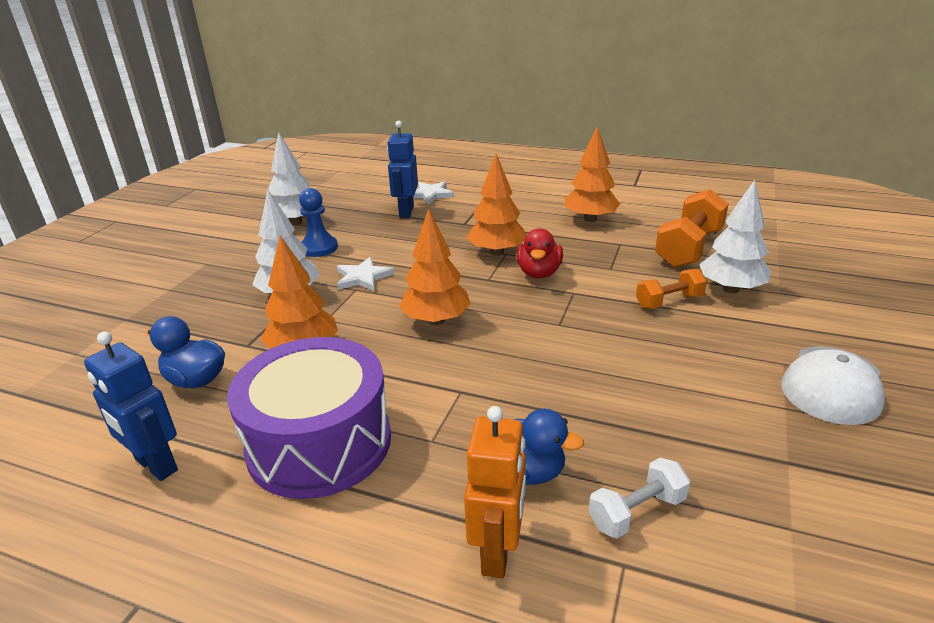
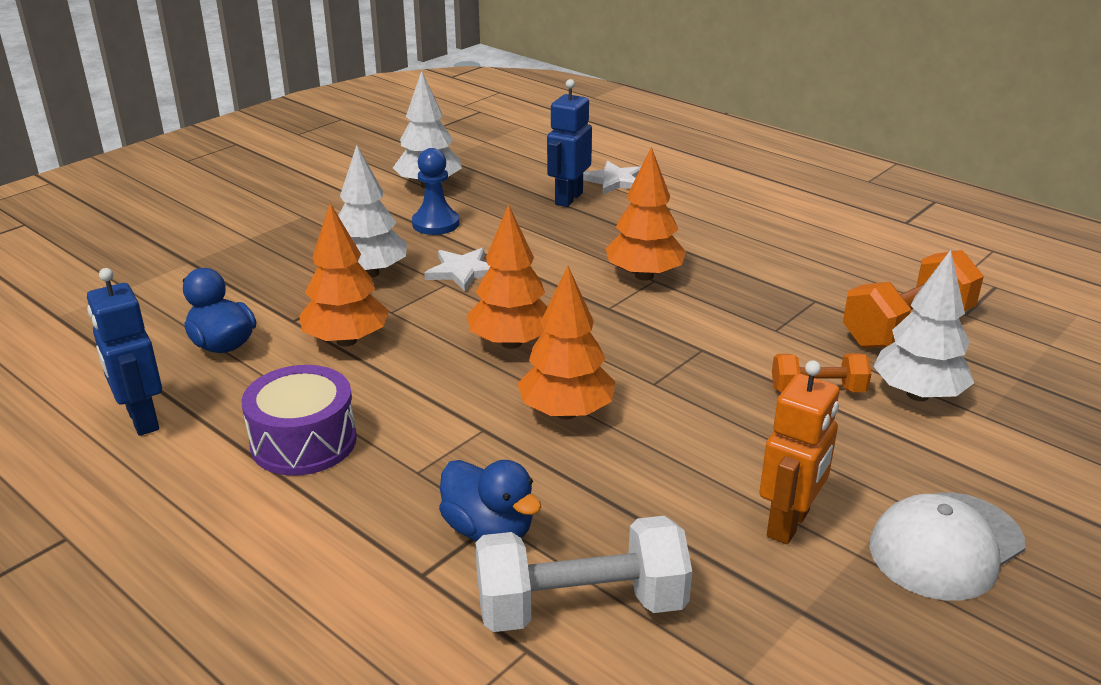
camera: 20 degrees right, 0 degrees up
(319, 443) = (303, 442): purple drum -> purple drum, size x0.65
(498, 552) = (408, 597): orange robot -> orange robot (789, 524)
(539, 273) = (677, 314): red duck -> none
(590, 219) = (801, 258): orange tree -> orange tree (566, 412)
(637, 512) = (581, 606): white dumbbell -> white dumbbell, size x1.73

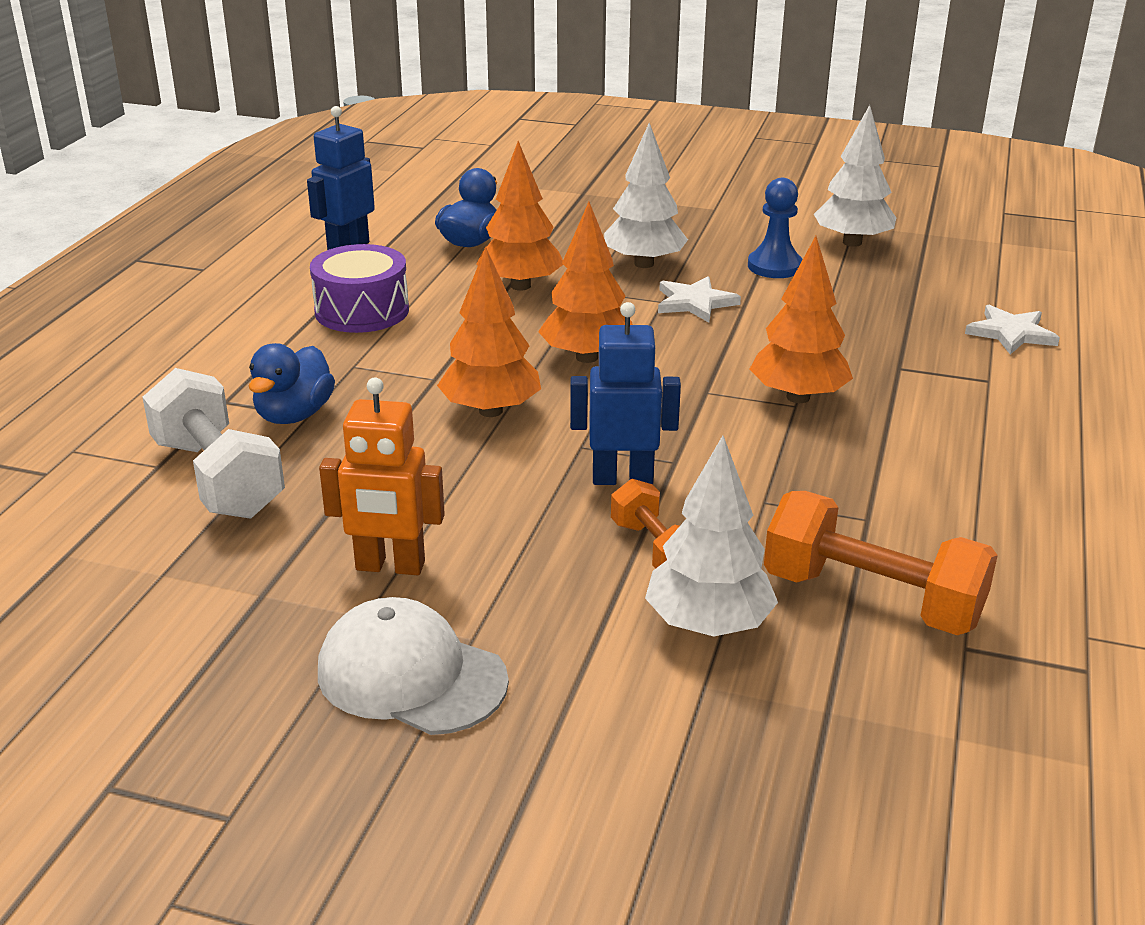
camera: 65 degrees right, 0 degrees up
(568, 198) = (925, 317): blue robot -> blue robot (622, 478)

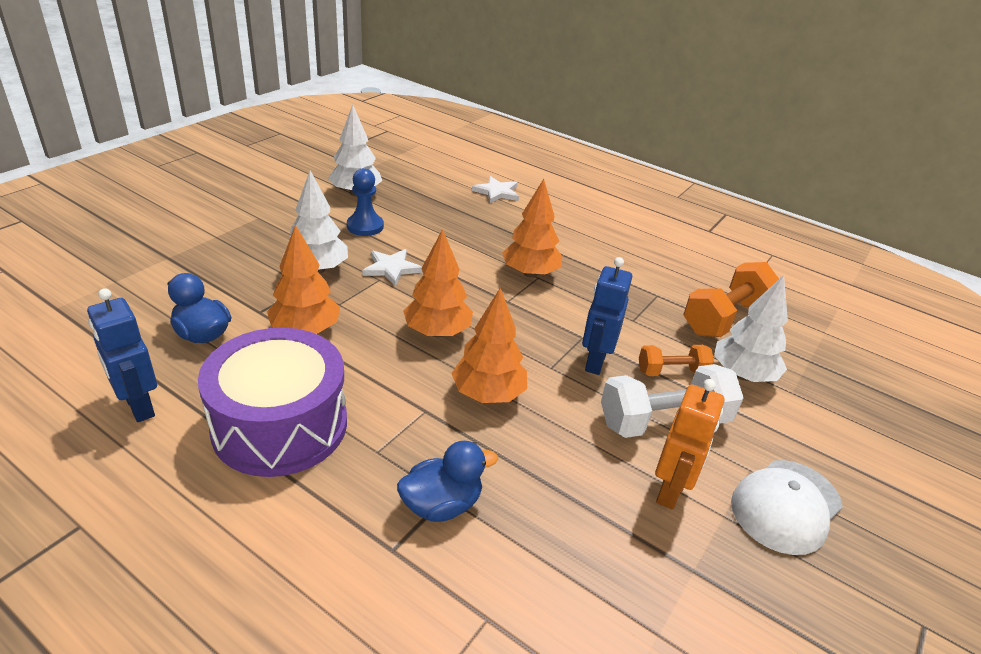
camera: 75 degrees left, 5 degrees up
(218, 478) = (524, 574): white dumbbell -> white dumbbell (664, 421)
(294, 415) = (442, 505): blue duck -> blue duck turned 60 degrees counterclockwise
(362, 311) = (280, 425): purple drum -> purple drum, size x1.54

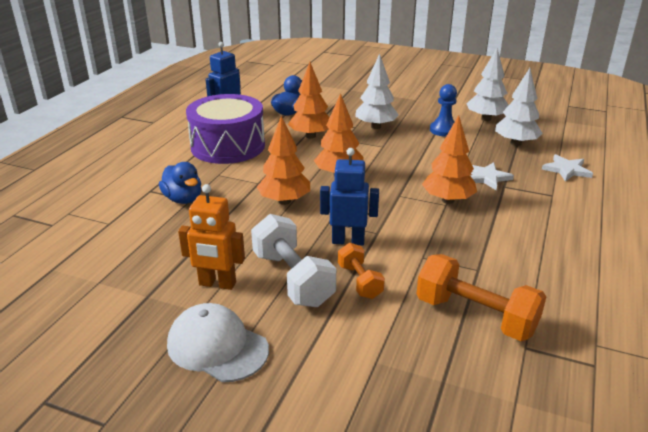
camera: 80 degrees right, 5 degrees down
(391, 268) = (399, 148): white star -> white star (486, 177)
(743, 375) = (383, 326): white tree -> white tree (515, 143)

